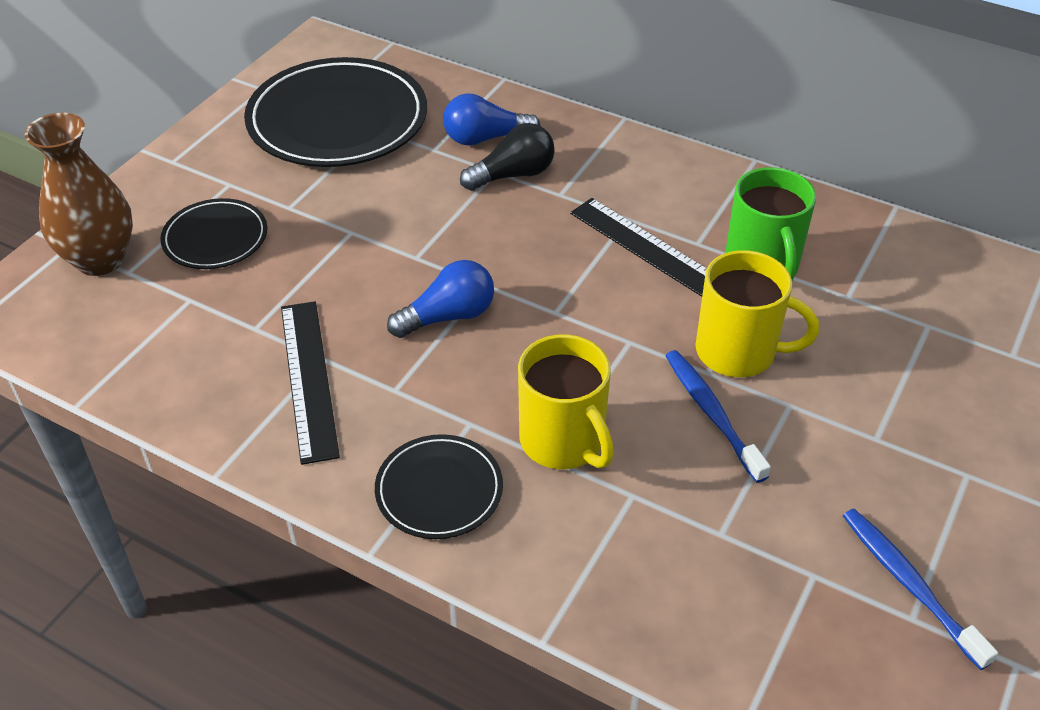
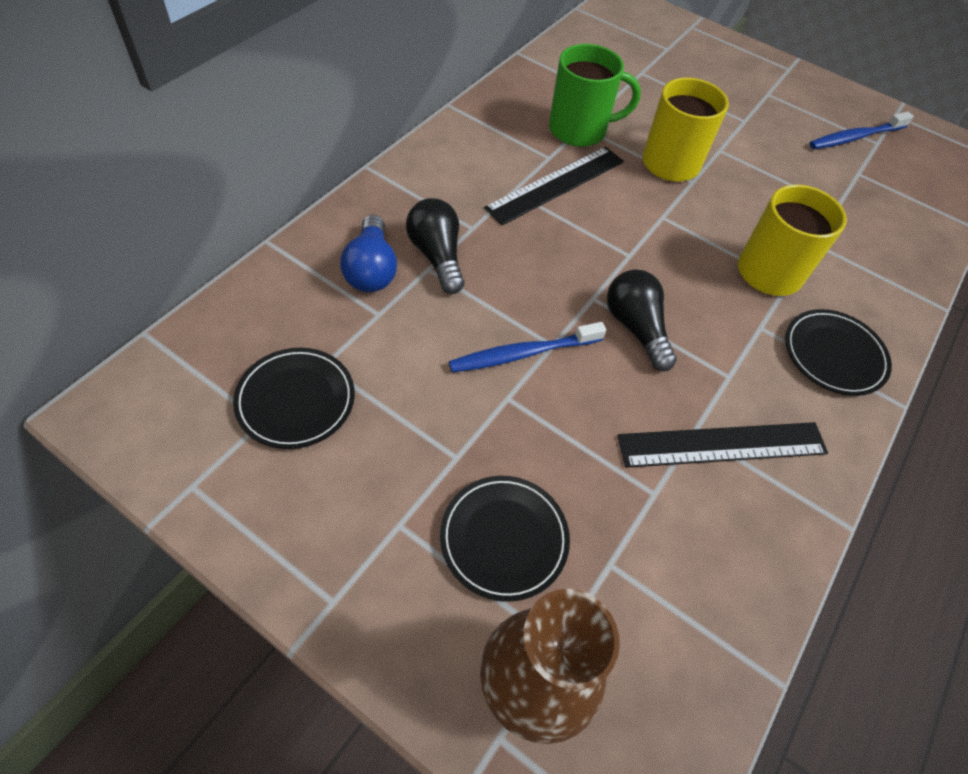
camera: 90 degrees left, 10 degrees up
(337, 120) = (296, 400): black plate -> black plate, size x0.52
(448, 316) = (636, 328): blue light bulb -> black light bulb
(712, 413) = (733, 188): blue toothbrush -> blue toothbrush (523, 353)

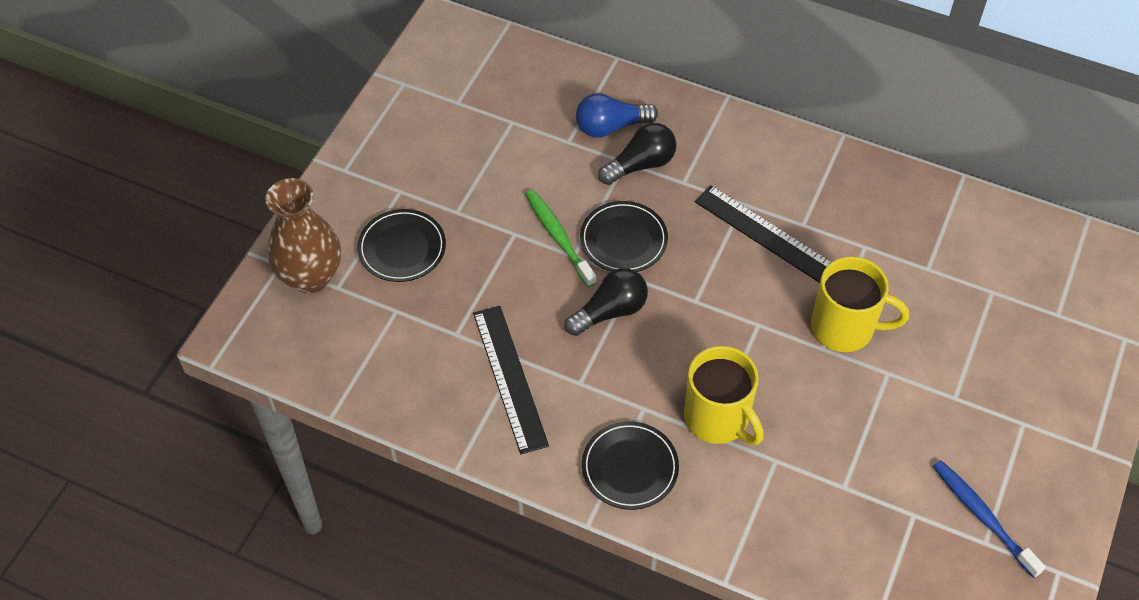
camera: 85 degrees right, 0 degrees up
(296, 400) = (478, 115): black plate -> black plate (623, 240)
(523, 353) = (558, 237): blue toothbrush -> green toothbrush
(579, 130) = (857, 244): green mug -> none

